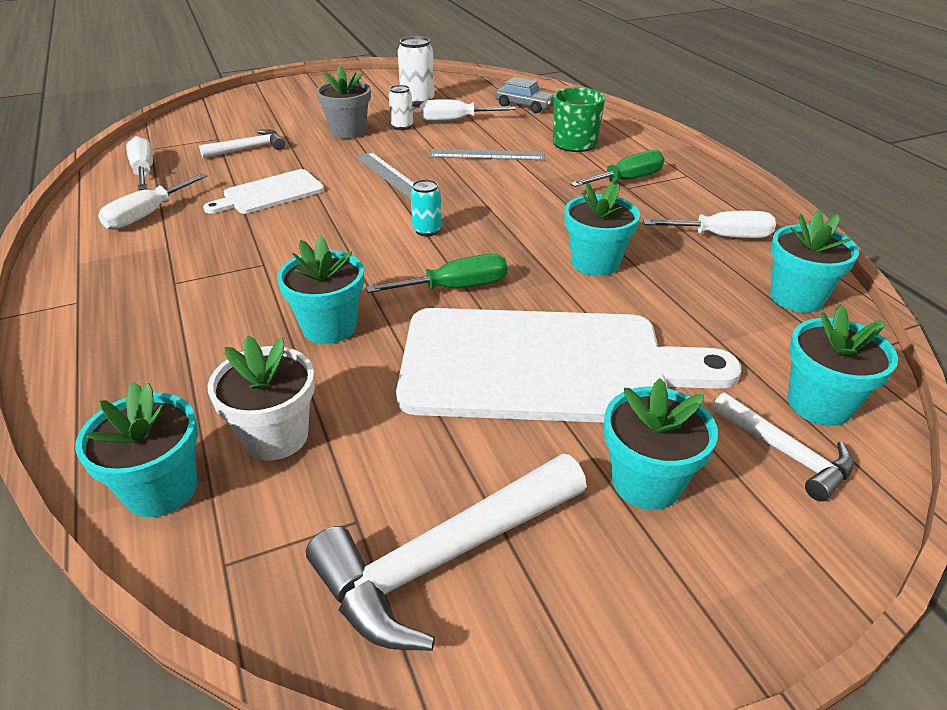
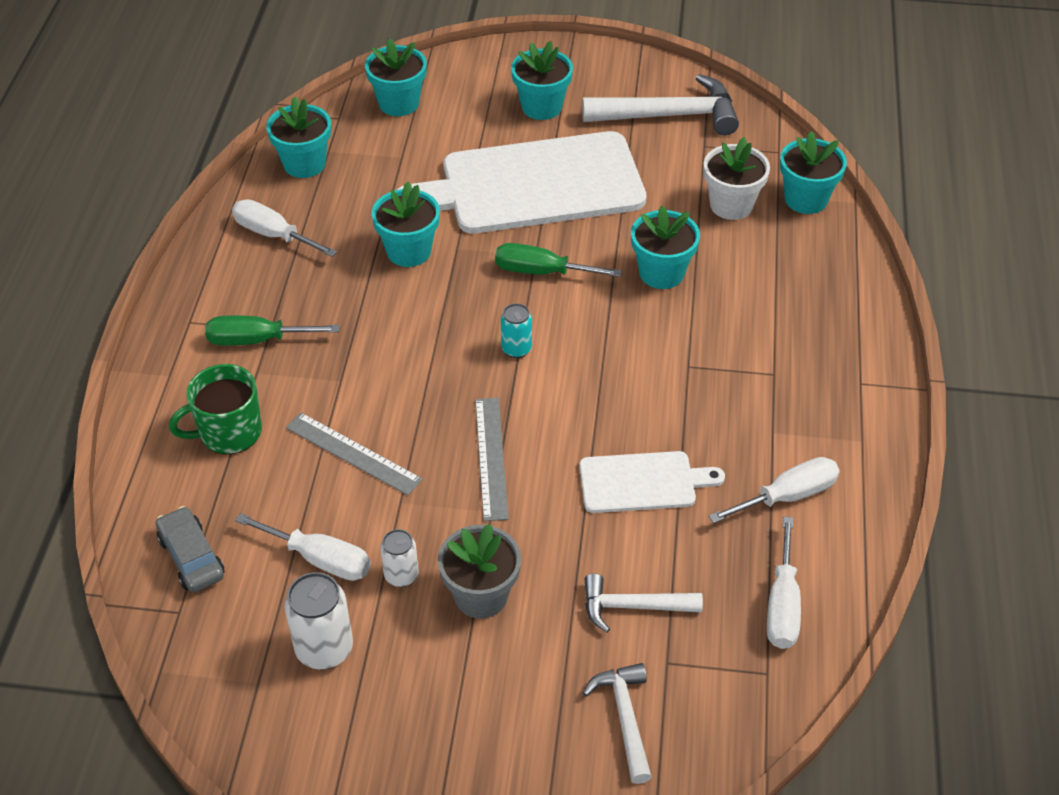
camera: 150 degrees left, 10 degrees up
(545, 366) = (533, 185): white cutting board -> white cutting board turned 45 degrees counterclockwise
(786, 453) = (453, 91): white hammer -> white hammer (625, 717)

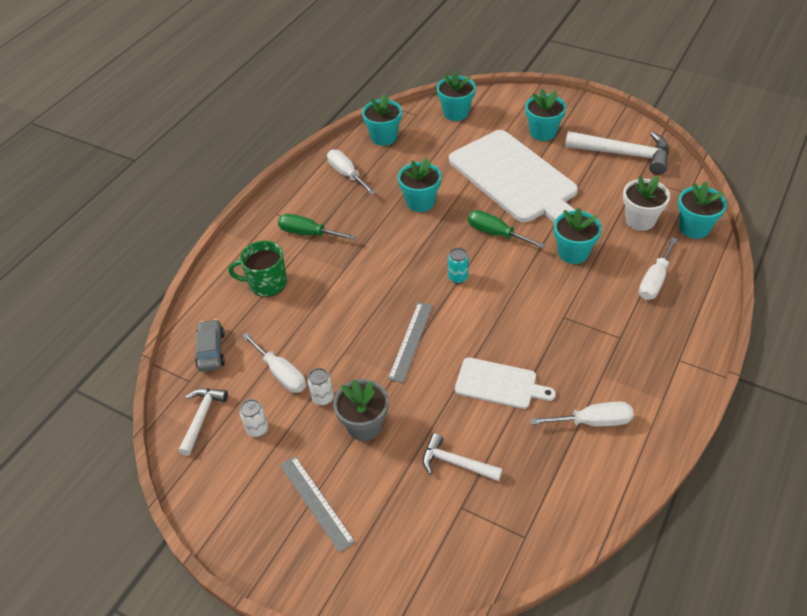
camera: 25 degrees right, 0 degrees up
(324, 649) = (257, 429): white can -> white can, size x0.61
(353, 453) = (330, 315): grey ruler -> grey ruler (316, 502)
(533, 185) = (515, 179): white cutting board -> white cutting board turned 135 degrees counterclockwise
(625, 717) = (417, 534): white hammer -> white hammer (202, 417)
(782, 605) = (556, 494): white screwdriver -> white screwdriver (654, 281)

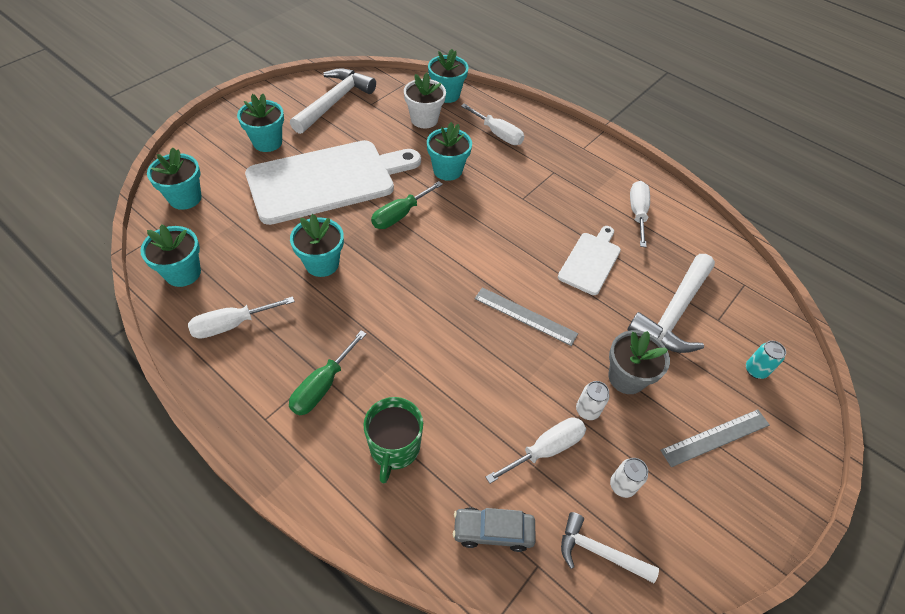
camera: 85 degrees left, 5 degrees up
(455, 463) = (673, 313): white hammer -> white hammer, size x1.72
(458, 278) = (450, 259): turquoise can -> turquoise can (755, 370)

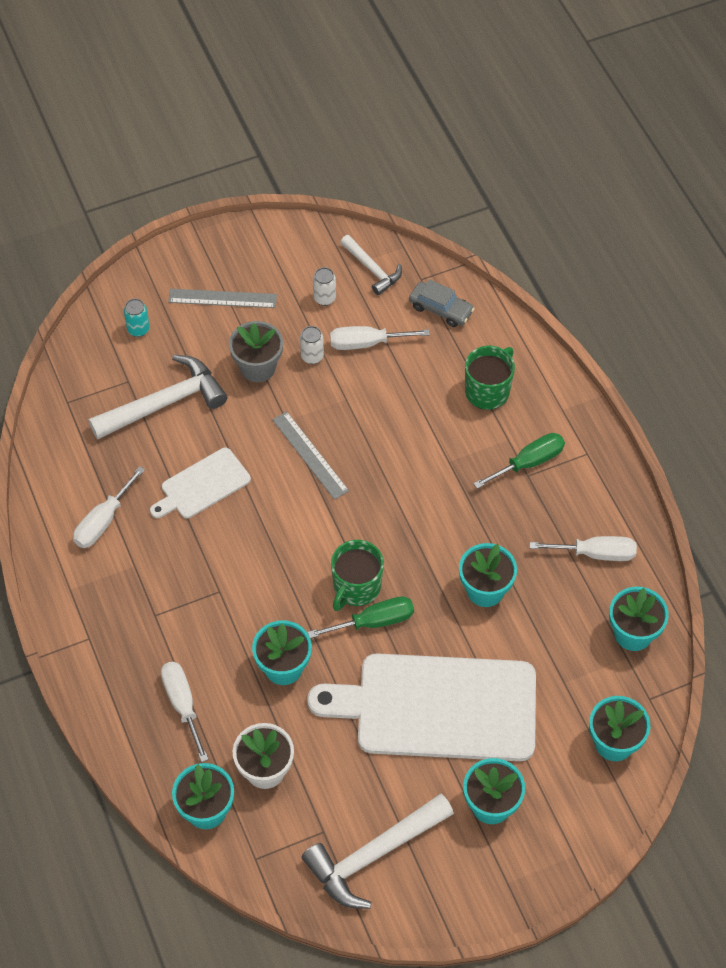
camera: 150 degrees left, 5 degrees up
(426, 232) = (356, 587): none -> green mug

